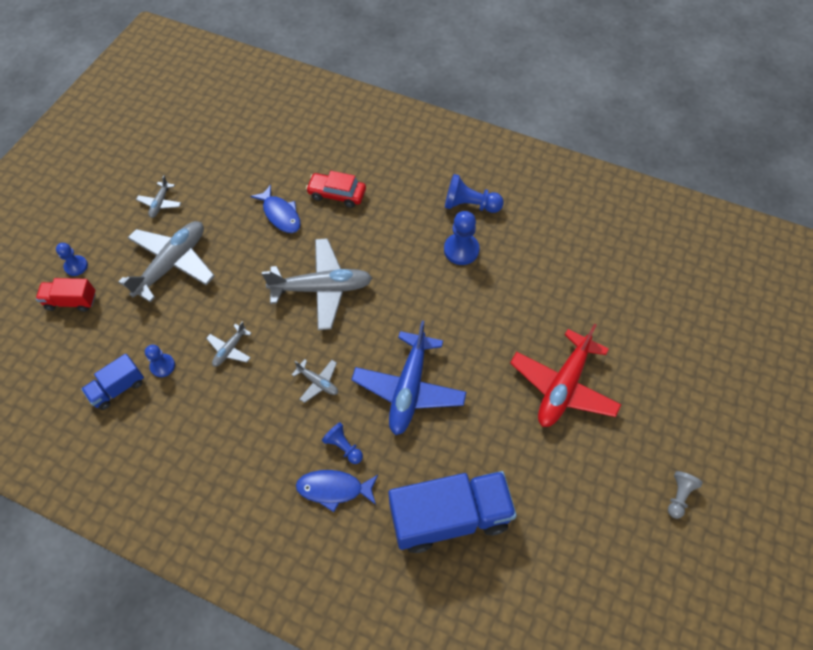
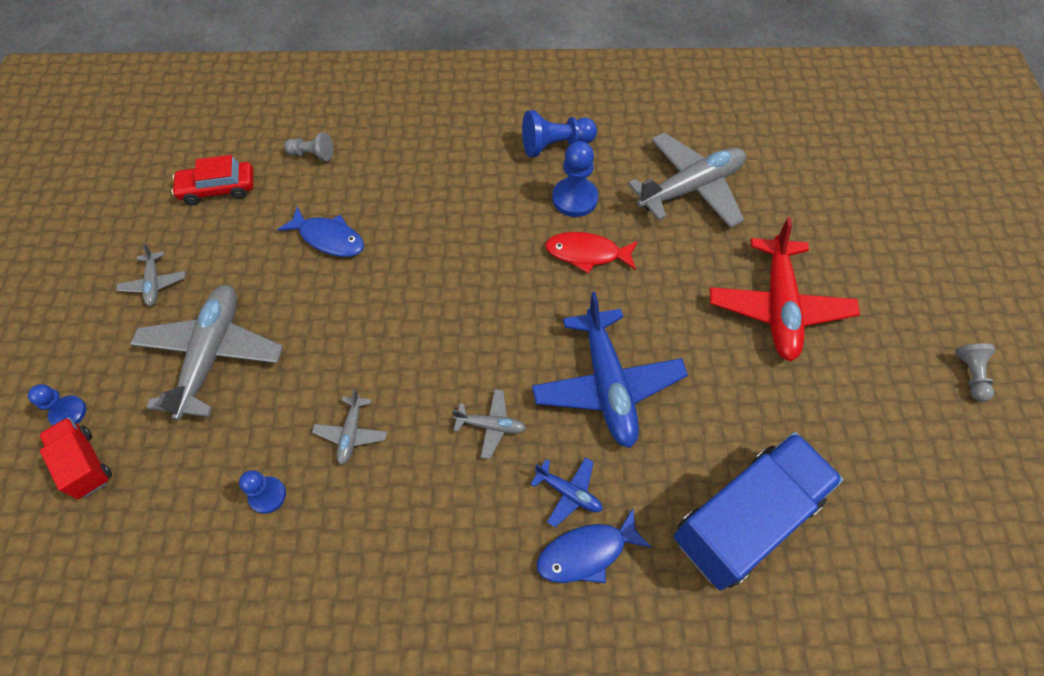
camera: 25 degrees left, 0 degrees up
(71, 301) = (85, 464): red truck -> red truck turned 75 degrees clockwise
(118, 388) = (217, 555): blue truck -> none
(299, 151) = (312, 155): none -> grey pawn
(322, 288) = (431, 308): grey plane -> grey plane (690, 188)
(337, 194) = (388, 189): red car -> red car (218, 189)
(343, 447) = (568, 493): blue pawn -> blue plane
(447, 293) = (587, 254): none -> red fish

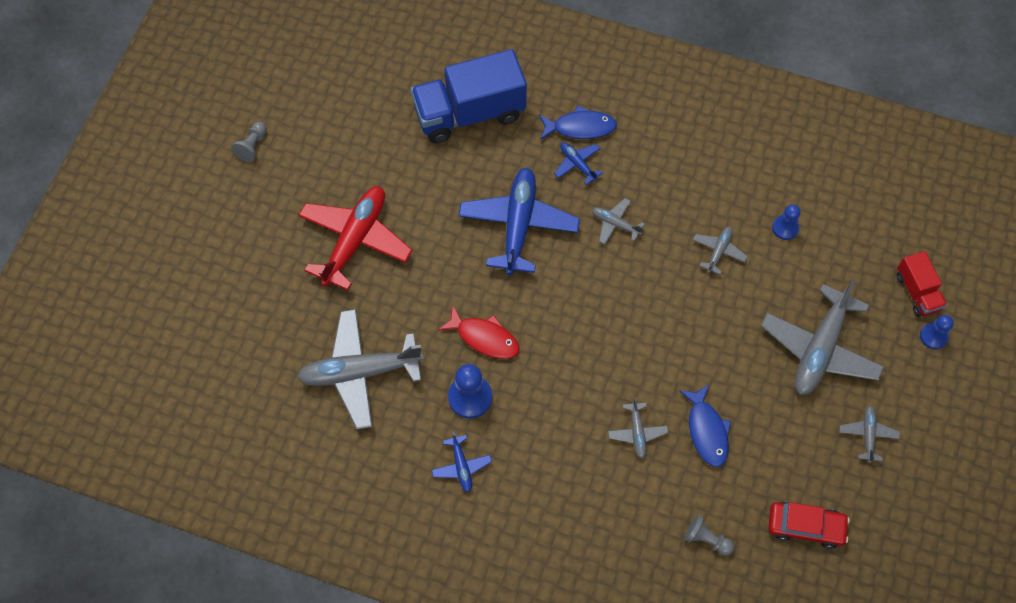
camera: 160 degrees left, 5 degrees up
(328, 238) = (707, 431): blue fish -> blue fish turned 150 degrees counterclockwise
(399, 217) = (637, 432): none -> grey plane
(555, 145) = (461, 466): blue pawn -> blue plane

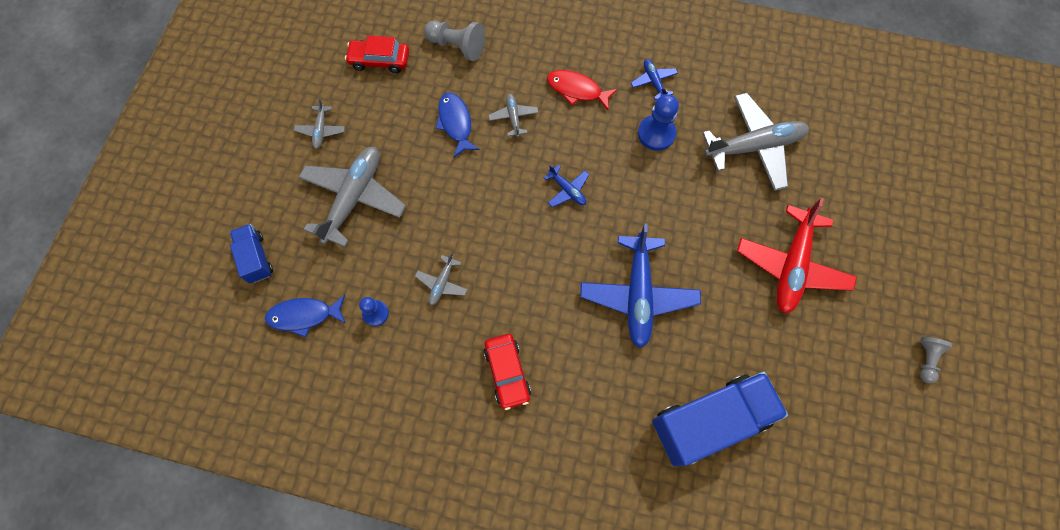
camera: 175 degrees right, 5 degrees up
(484, 337) = (652, 184): red fish -> red fish (577, 90)
(577, 164) = (587, 367): blue plane -> blue plane (567, 190)
(580, 127) = (588, 413): blue fish -> blue fish (304, 316)
(615, 224) = (543, 303): grey plane -> none
(654, 166) = (507, 372): none -> red car
(706, 539) = (457, 46): grey pawn -> grey pawn, size x1.59
(917, 292) = (256, 258): red truck -> blue truck
(933, 336) = (249, 217): blue pawn -> none

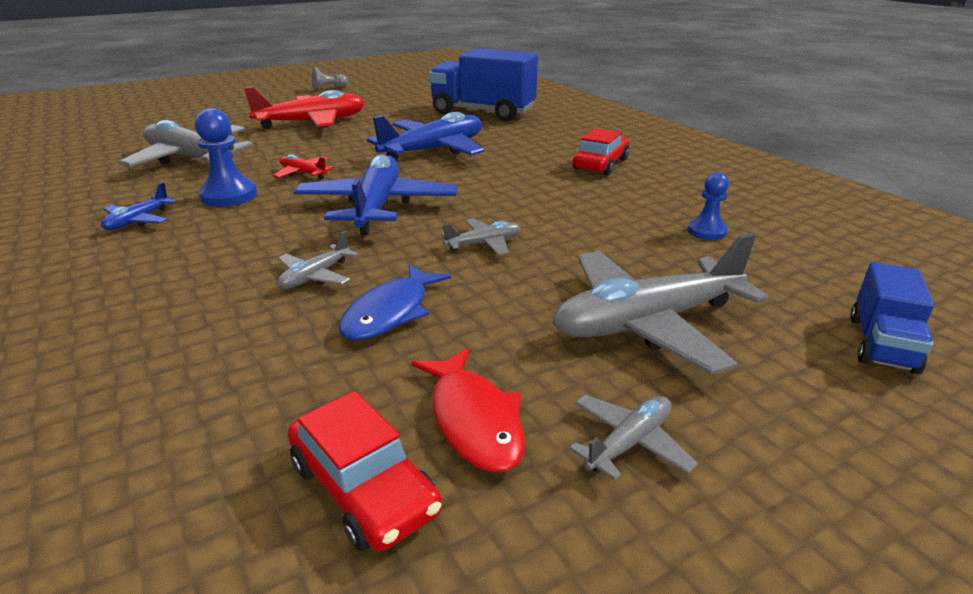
camera: 135 degrees left, 40 degrees down
(304, 316) = (814, 265): blue fish -> none
(442, 283) = (602, 217): grey plane -> grey plane (484, 244)
(457, 46) = (212, 402): grey pawn -> none
(567, 190) = (377, 207): blue plane -> blue plane, size x2.15
(577, 90) = (207, 256): red fish -> red fish (474, 420)
(662, 188) = (303, 173): none -> red plane

